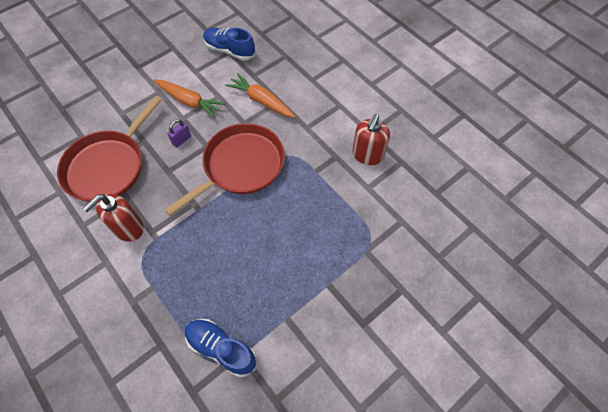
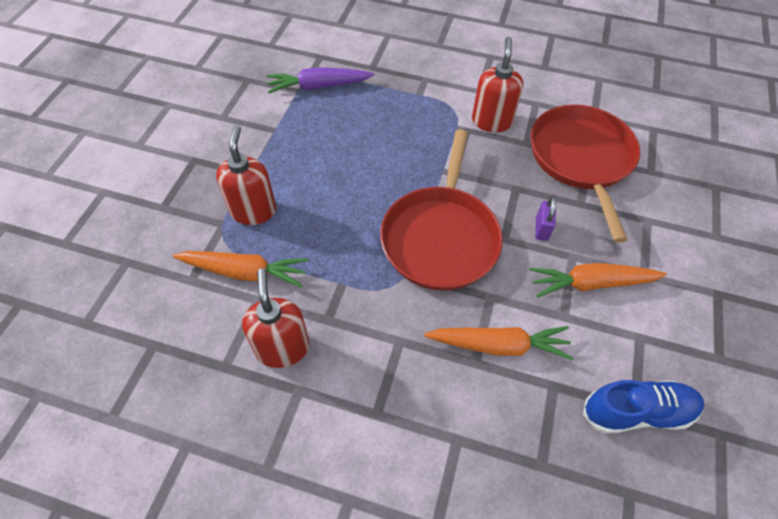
camera: 145 degrees right, 5 degrees down
(221, 348) = (318, 86): blue shoe -> purple carrot
(341, 250) = (253, 210): none -> red soap dispenser
(367, 208) = (245, 272): none -> orange carrot

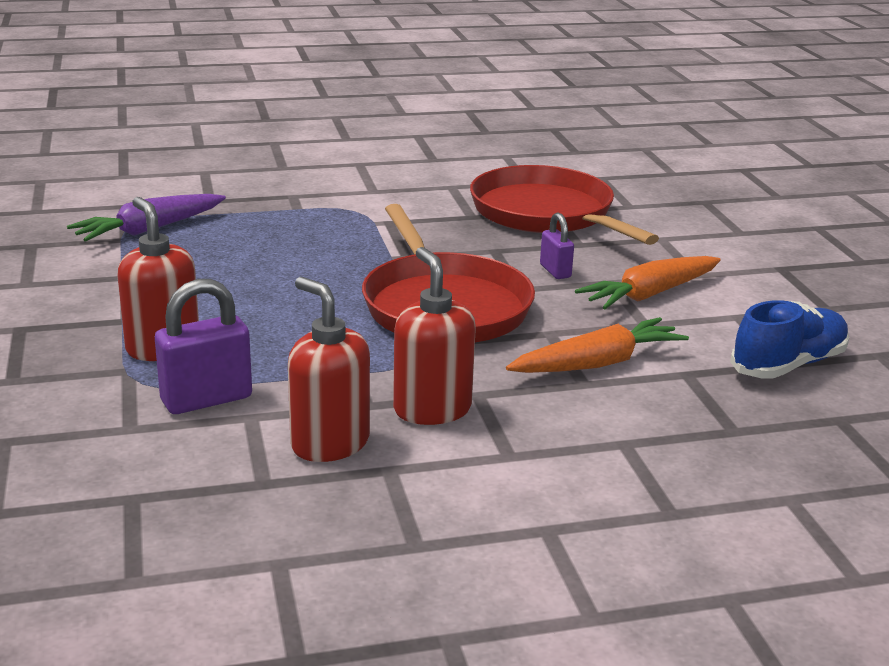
camera: 30 degrees left, 30 degrees down
(245, 272) = (206, 399): orange carrot -> purple padlock
(491, 121) = (412, 209): red soap dispenser -> red soap dispenser (432, 409)

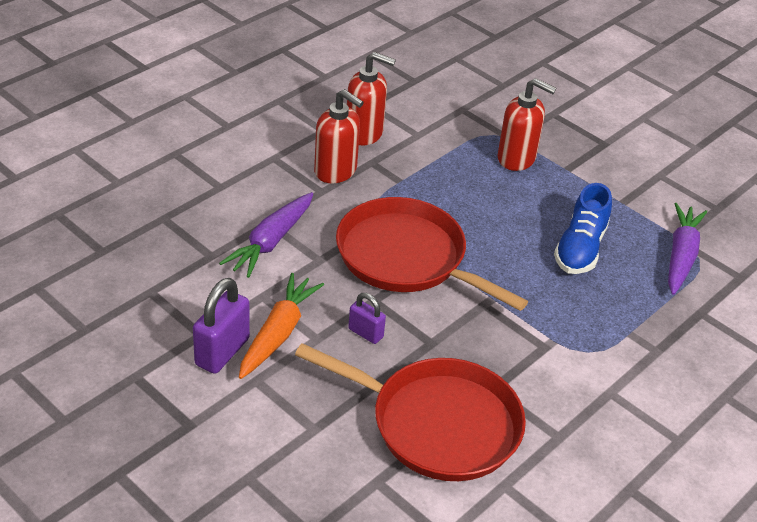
camera: 145 degrees right, 15 degrees up
(206, 399) = (450, 136): purple padlock -> purple padlock (222, 352)
(597, 363) = (271, 242): orange carrot -> purple carrot
(788, 365) = (147, 290): blue shoe -> blue shoe (580, 248)

